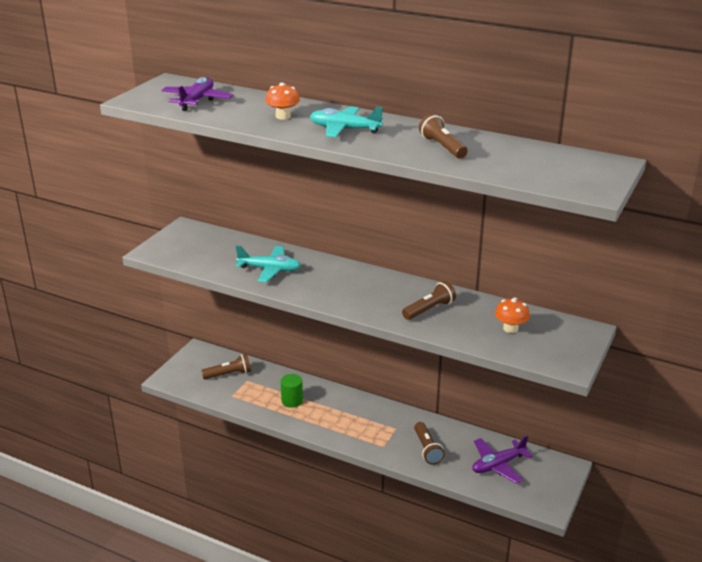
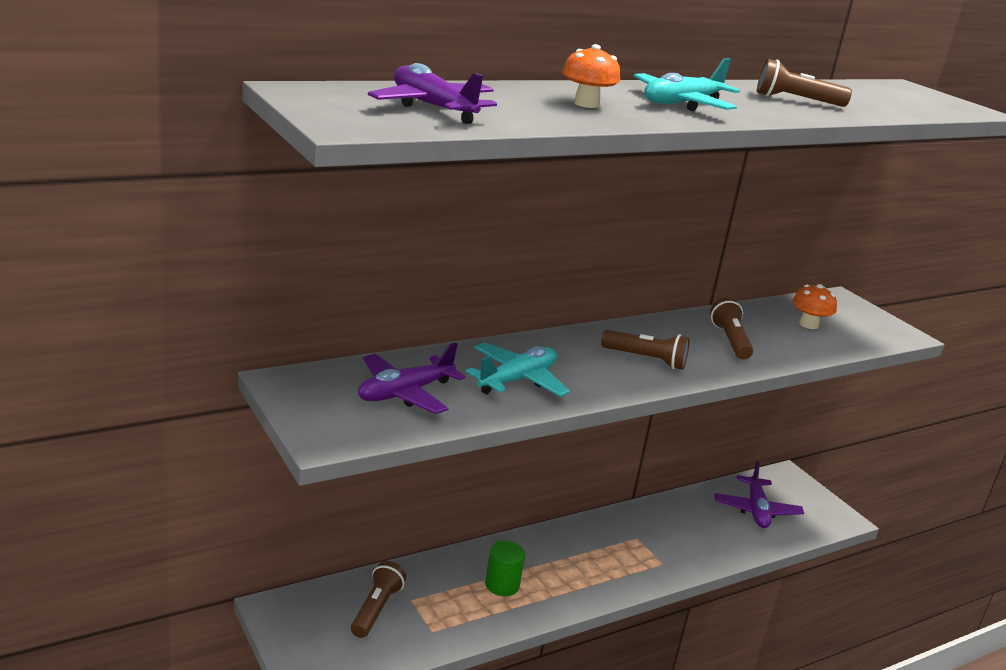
camera: 60 degrees left, 5 degrees down
(214, 251) = (405, 393): none -> purple plane
(427, 449) = (693, 538): brown flashlight -> brown flashlight (646, 359)

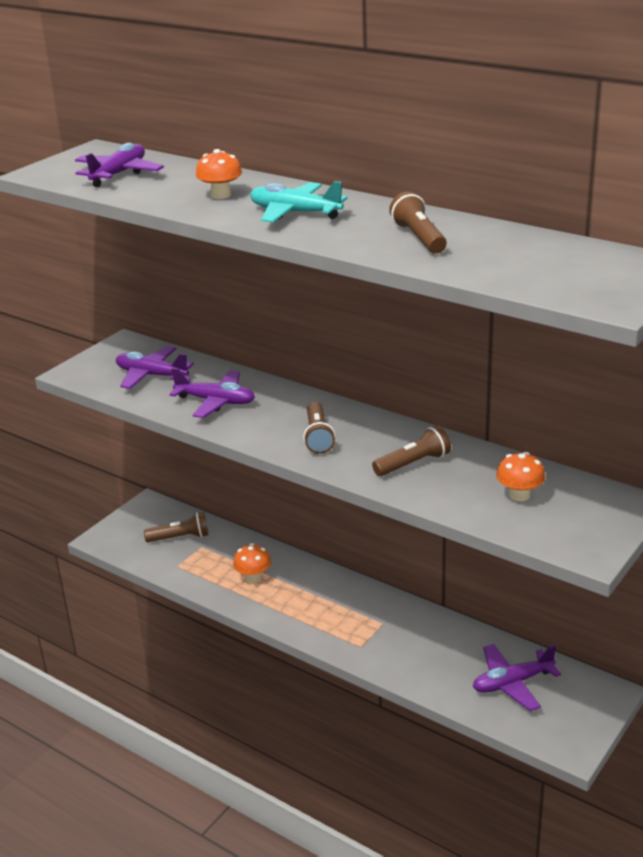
camera: 70 degrees right, 5 degrees up
(502, 585) = (253, 577): green cylinder -> orange mushroom
(517, 380) = (216, 401): turquoise plane -> purple plane

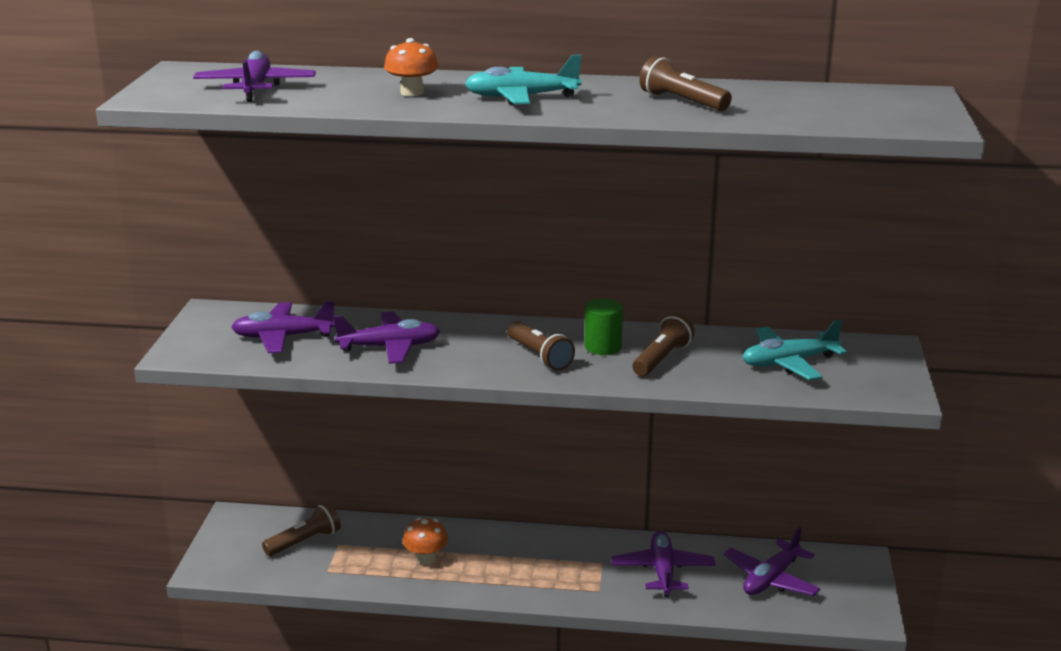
camera: 30 degrees left, 5 degrees down
(376, 440) = (603, 347): none -> green cylinder
(426, 646) = (662, 571): none -> purple plane
(519, 495) = (788, 363): orange mushroom -> turquoise plane

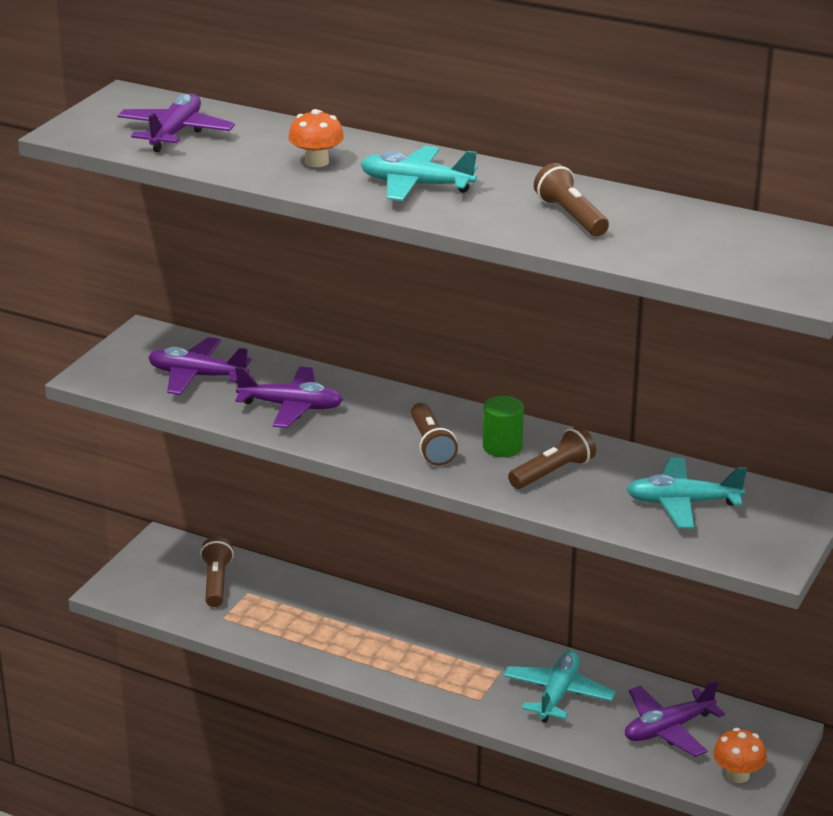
camera: 20 degrees right, 5 degrees up
(304, 541) = (216, 582): brown flashlight -> brown flashlight turned 75 degrees counterclockwise
(426, 558) = (325, 626): orange mushroom -> orange mushroom (737, 775)
(662, 571) = (558, 694): purple plane -> turquoise plane

